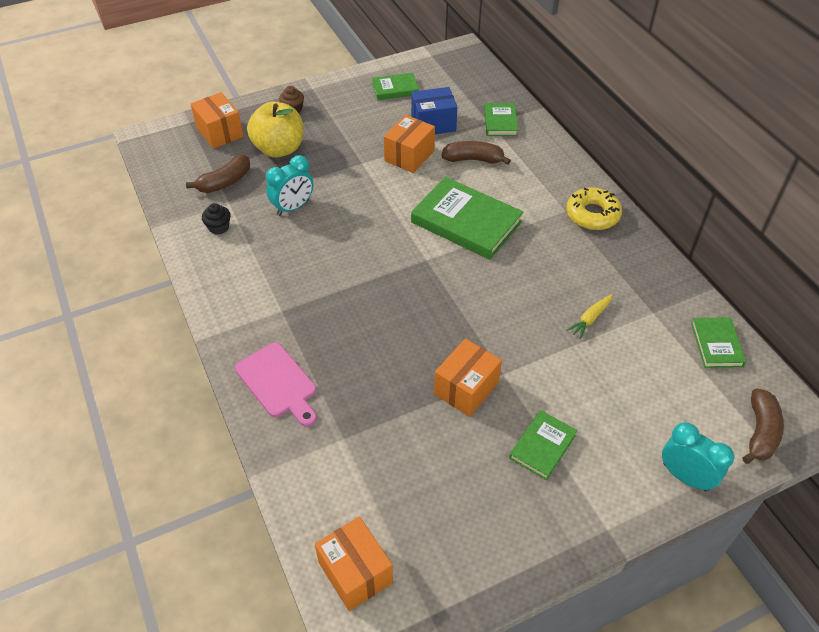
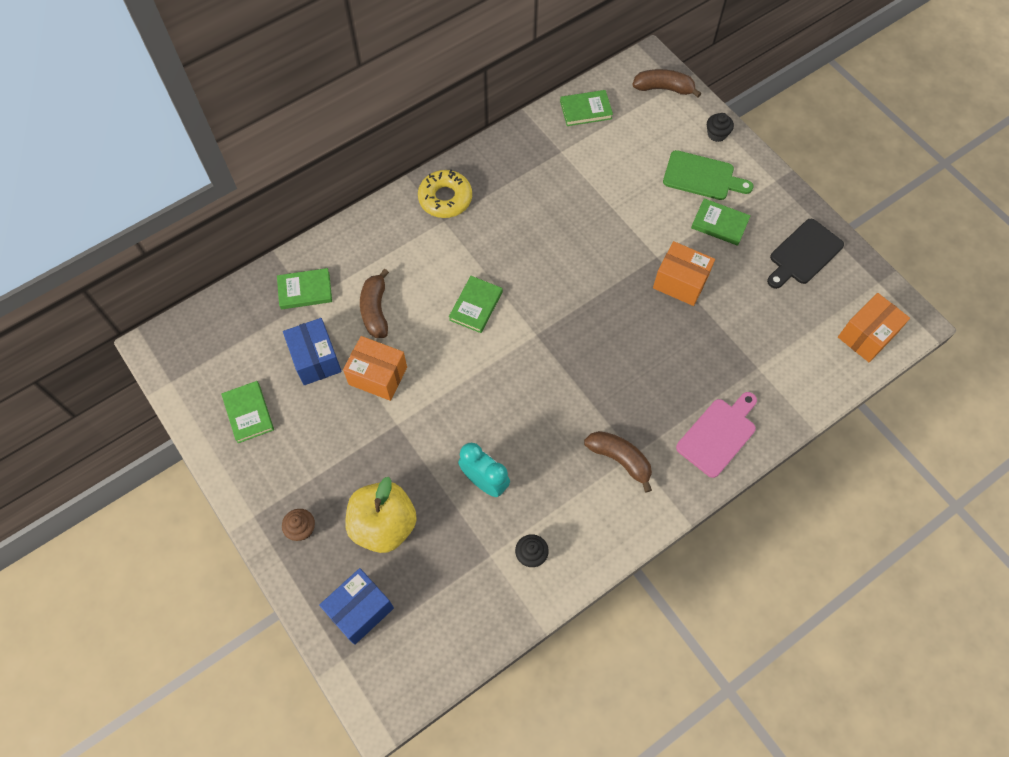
camera: 100 degrees left, 15 degrees up
(220, 132) = (360, 610): orange box -> blue box
(225, 182) = (454, 572): brown banana -> brown banana (620, 459)
(466, 222) = (476, 306): green book -> green book, size x0.54
(487, 531) = (803, 254): none -> black cutting board
(590, 319) = (580, 196): yellow carrot -> none
(615, 444) = (702, 176): none -> green cutting board
(685, 477) = (717, 134): turquoise clock -> black cupcake

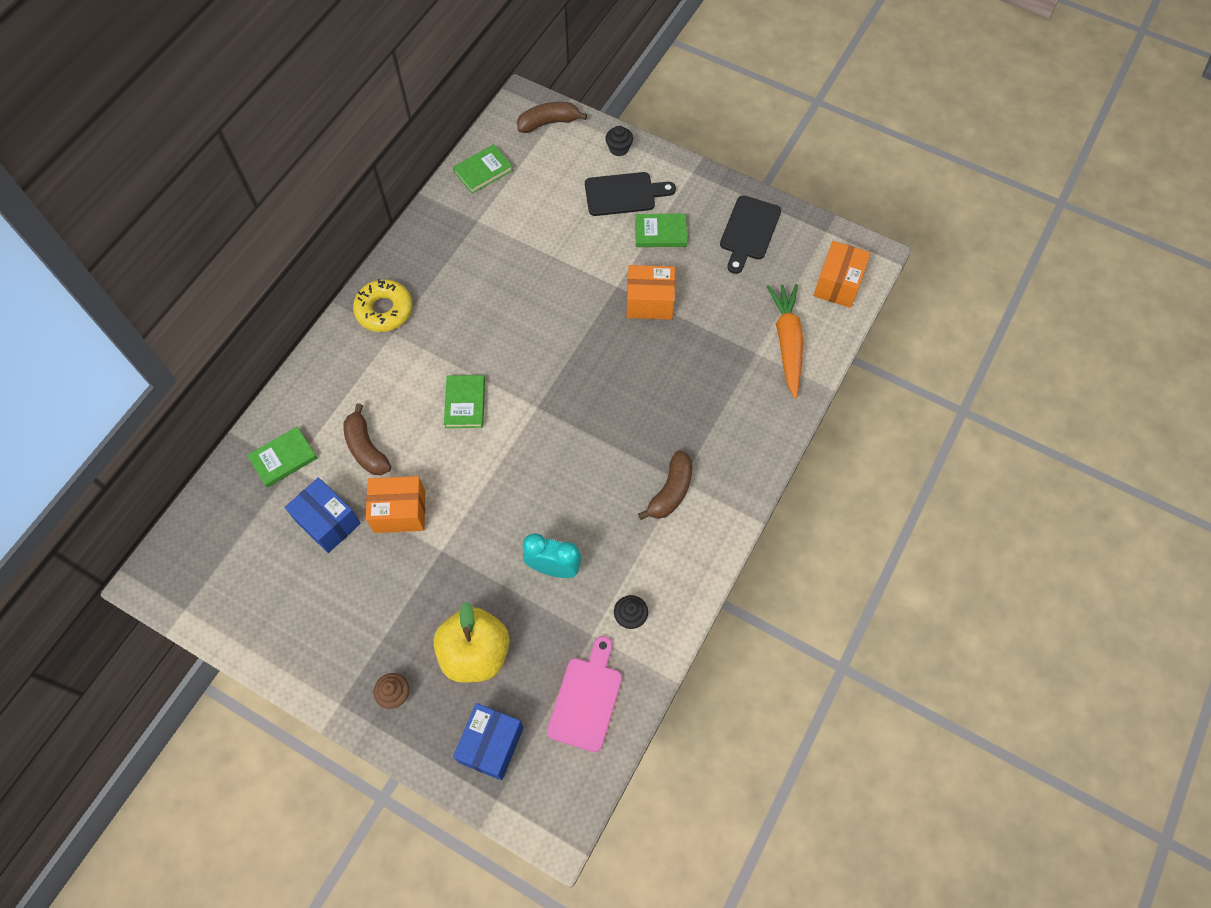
camera: 25 degrees left, 0 degrees up
(248, 413) = (284, 605): green book -> none
(620, 459) = (671, 491): brown banana -> brown banana turned 105 degrees clockwise
(702, 176) = (624, 194): green cutting board -> black cutting board
(718, 434) = (749, 429): pink cutting board -> pink cutting board (586, 699)
(792, 370) = (787, 342): none -> orange carrot

